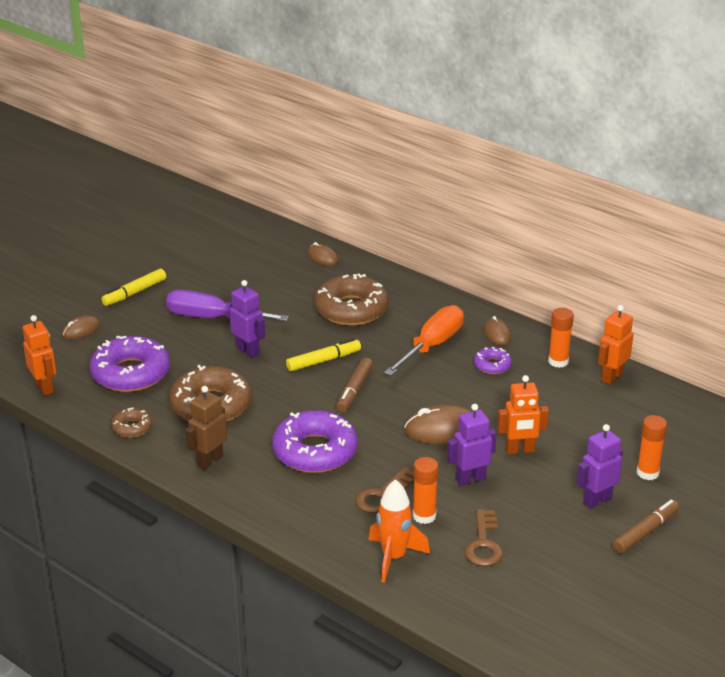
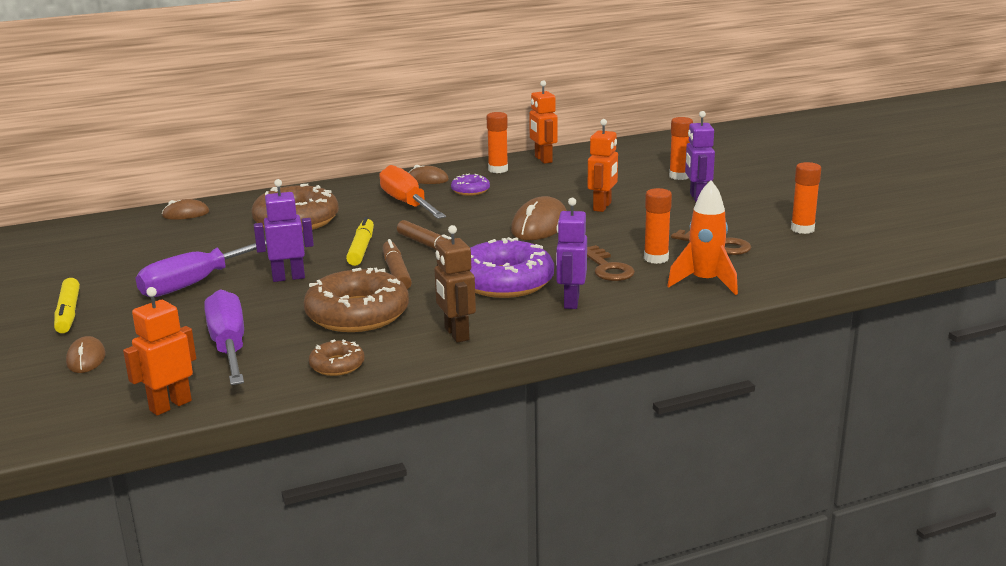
camera: 60 degrees left, 10 degrees down
(44, 387) = (170, 405): orange robot -> orange robot turned 45 degrees counterclockwise
(131, 373) = (229, 346): purple donut -> purple screwdriver
(470, 479) = (622, 231): purple robot -> purple robot (571, 302)
(572, 589) = (802, 229): none -> orange glue stick
(645, 532) = (751, 193): brown marker -> brown marker (396, 272)

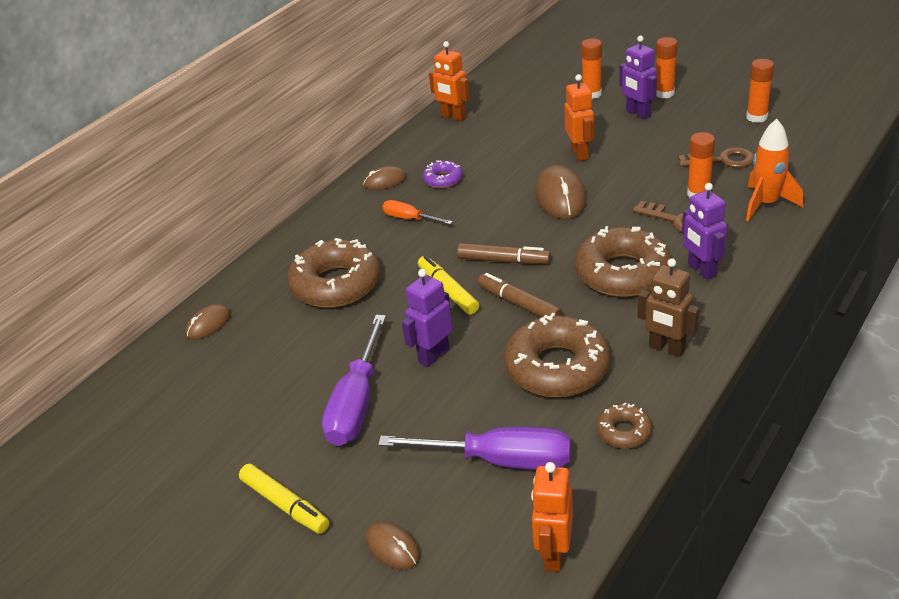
camera: 30 degrees left, 15 degrees up
(229, 346) = (501, 460): purple screwdriver -> purple screwdriver turned 150 degrees clockwise
(407, 203) = (409, 219): orange screwdriver -> orange screwdriver, size x0.54
(498, 170) = (431, 144): orange glue stick -> orange glue stick (664, 93)
(505, 282) = (622, 273): purple donut -> brown donut

